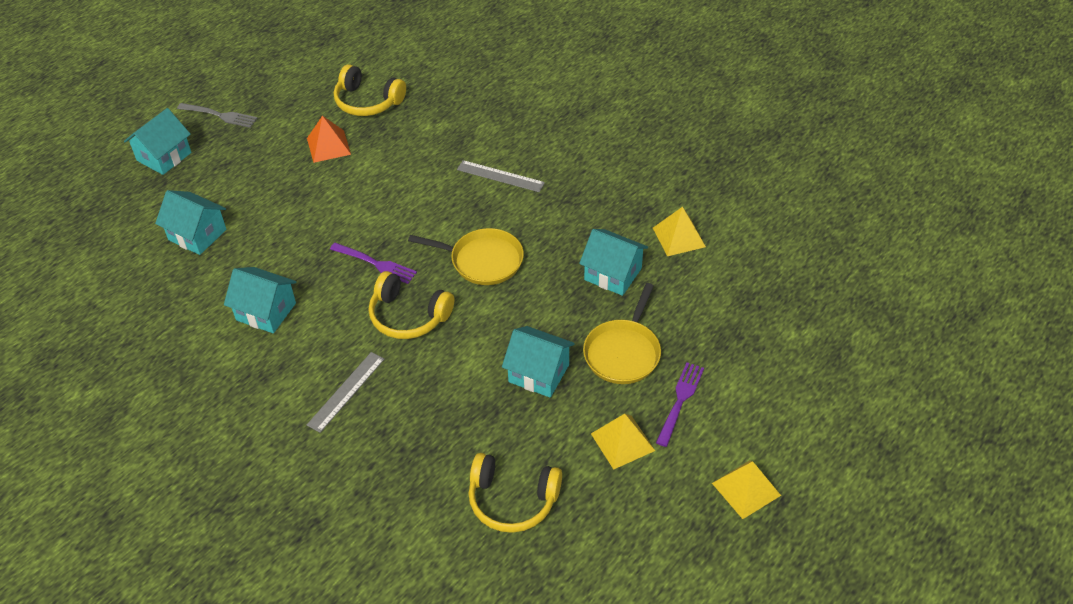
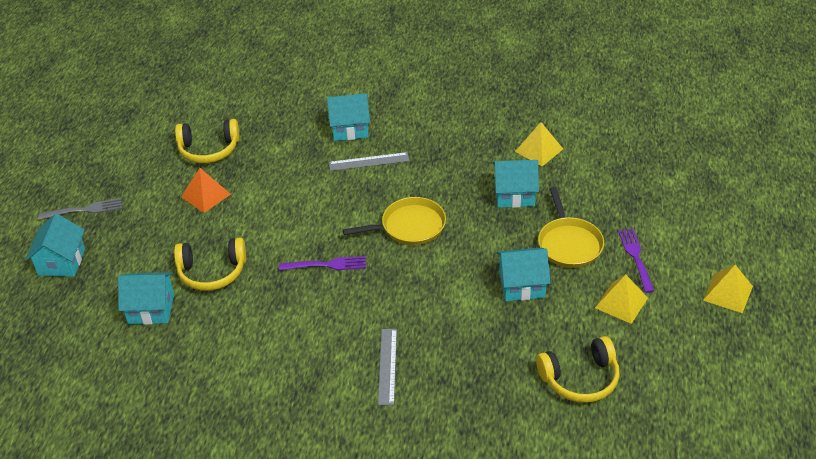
camera: 30 degrees left, 5 degrees down
(266, 311) = (267, 339): turquoise house -> turquoise house (349, 128)
(408, 316) = (387, 290): yellow headphones -> yellow headphones (212, 272)

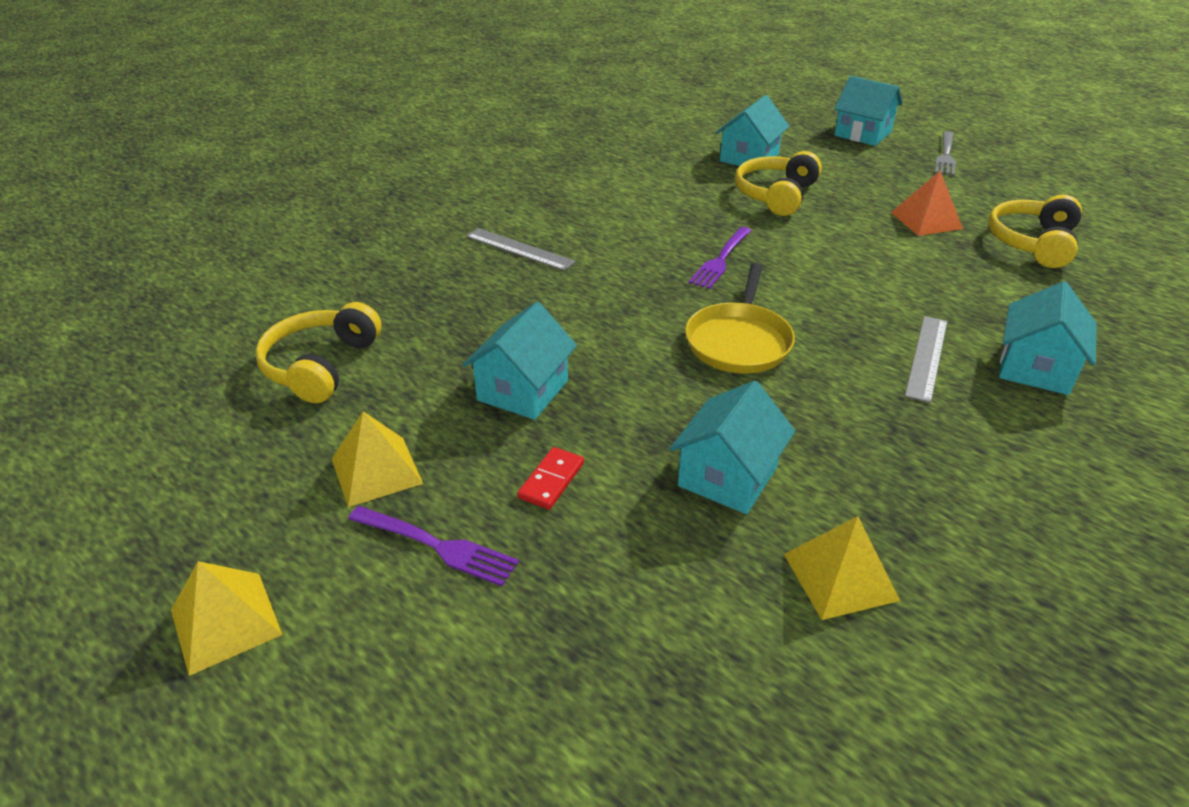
camera: 120 degrees right, 5 degrees down
(569, 244) = (551, 480): yellow pan -> red domino

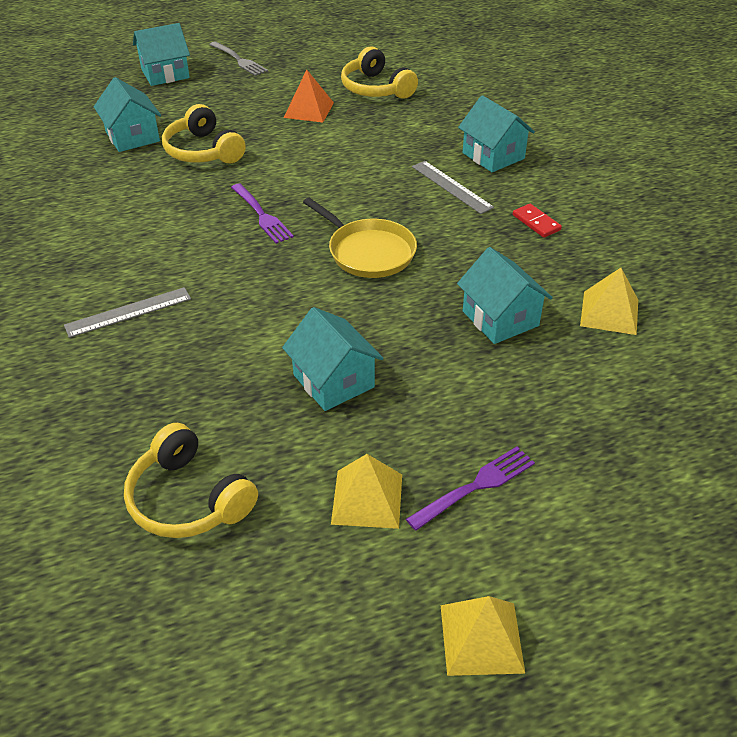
camera: 60 degrees left, 5 degrees up
(551, 480) = (447, 402): red domino -> red domino (536, 222)

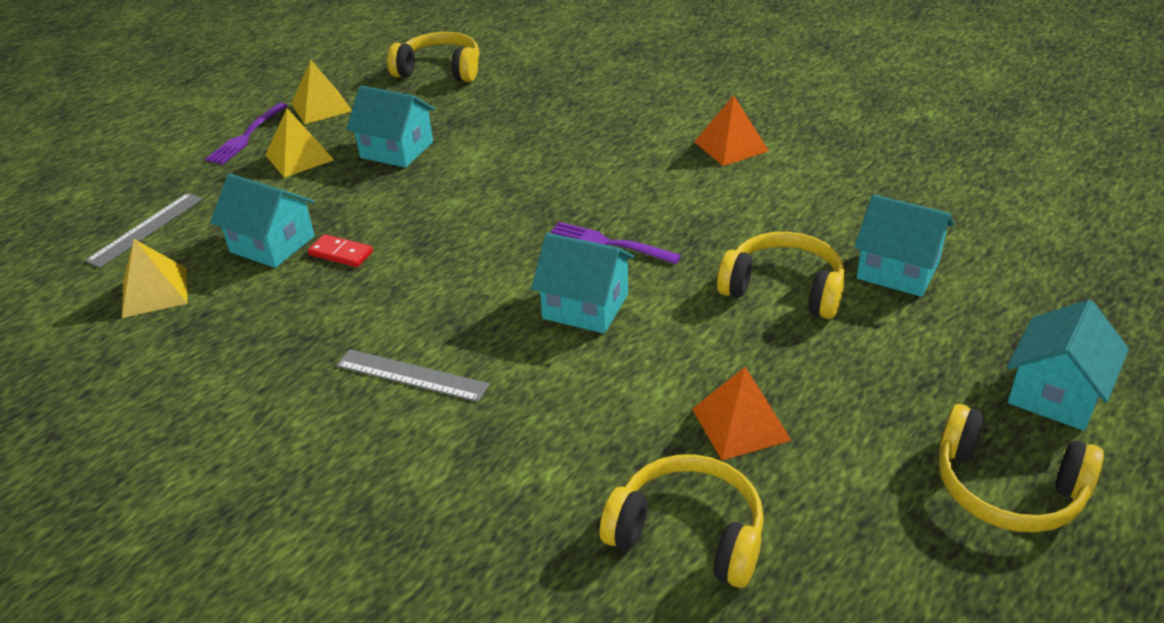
camera: 150 degrees right, 5 degrees down
(80, 252) = (731, 146): none -> orange pyramid
(128, 312) = (617, 127): grey ruler -> grey ruler (145, 229)
(238, 60) = (1007, 489): grey fork -> yellow headphones
(368, 252) = (452, 253): yellow pan -> none
(481, 638) = (216, 85): yellow pyramid -> yellow pyramid (299, 157)
(493, 156) = (380, 460): turquoise house -> turquoise house (585, 306)
(536, 222) = (270, 367): red domino -> red domino (341, 253)

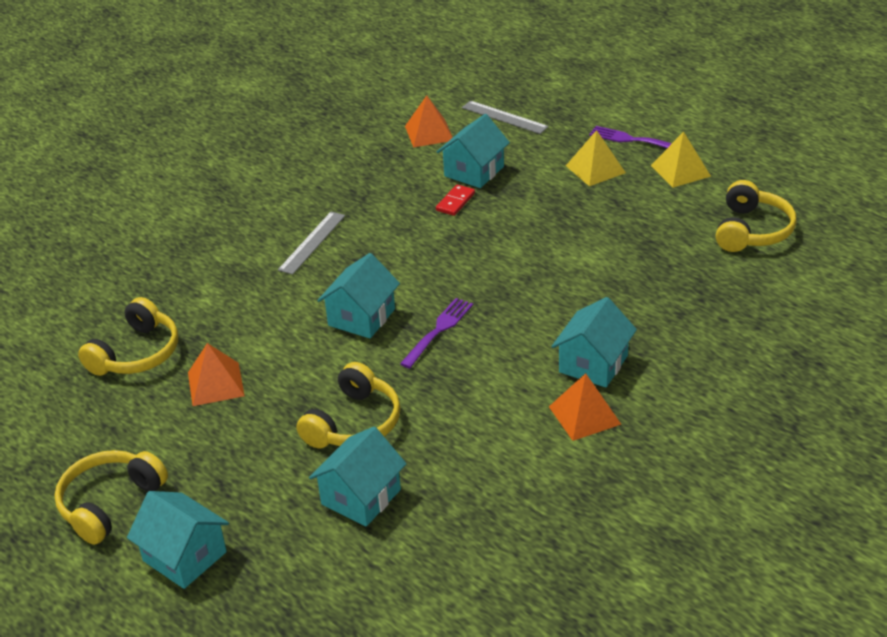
camera: 95 degrees right, 0 degrees up
(154, 292) = (429, 133): yellow pyramid -> orange pyramid
(396, 150) = (601, 216): turquoise house -> turquoise house (593, 364)

